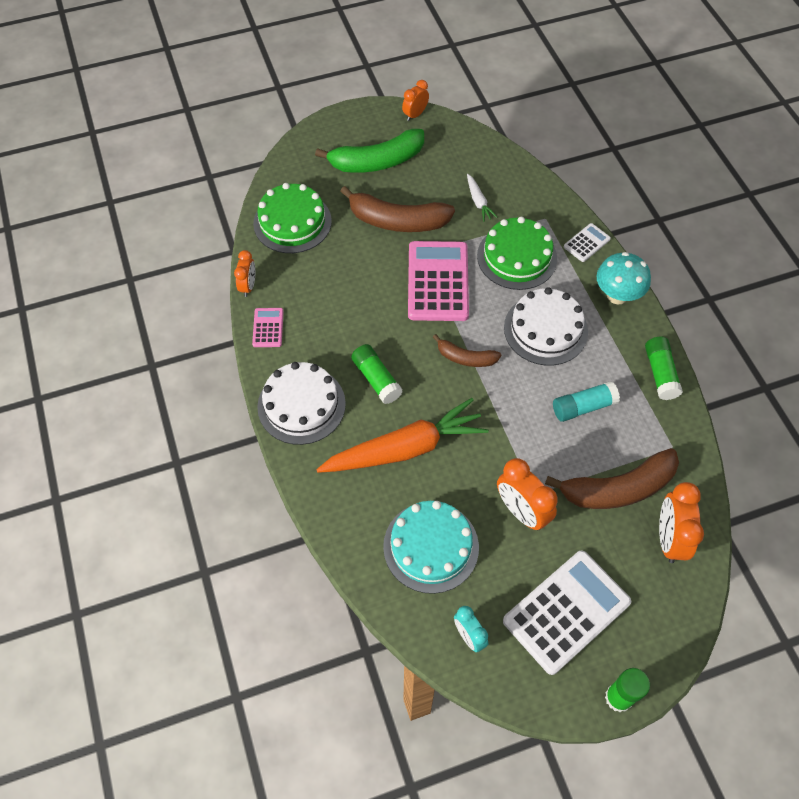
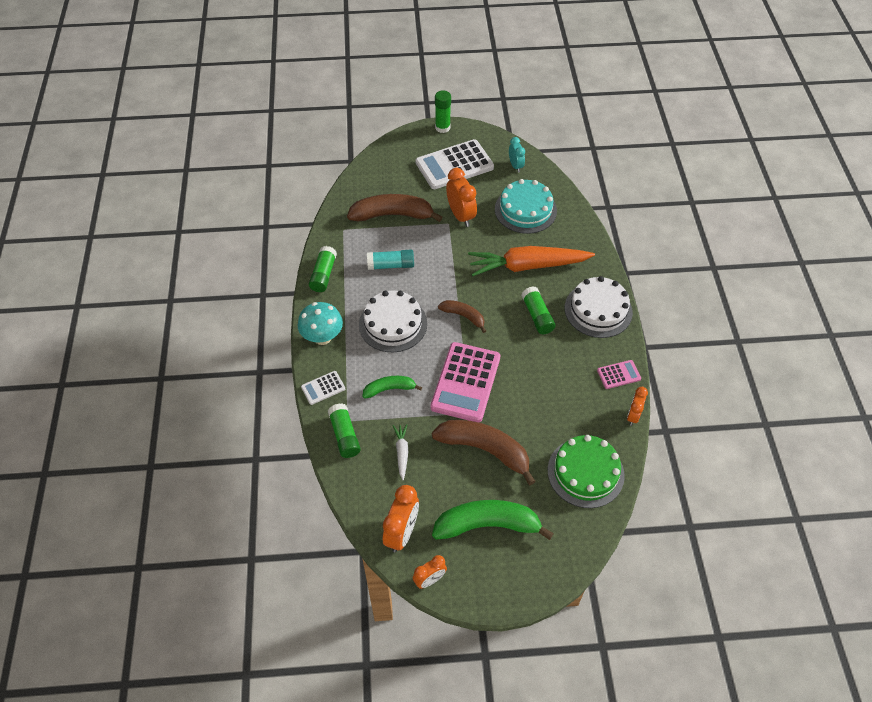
camera: 165 degrees left, 5 degrees down
(268, 328) = (618, 374): pink calculator -> pink calculator turned 120 degrees counterclockwise
(517, 257) = (389, 389): green cake -> green banana
(541, 204) = (344, 435): none -> green glue stick
(669, 538) = (375, 185): orange clock -> orange clock (402, 533)

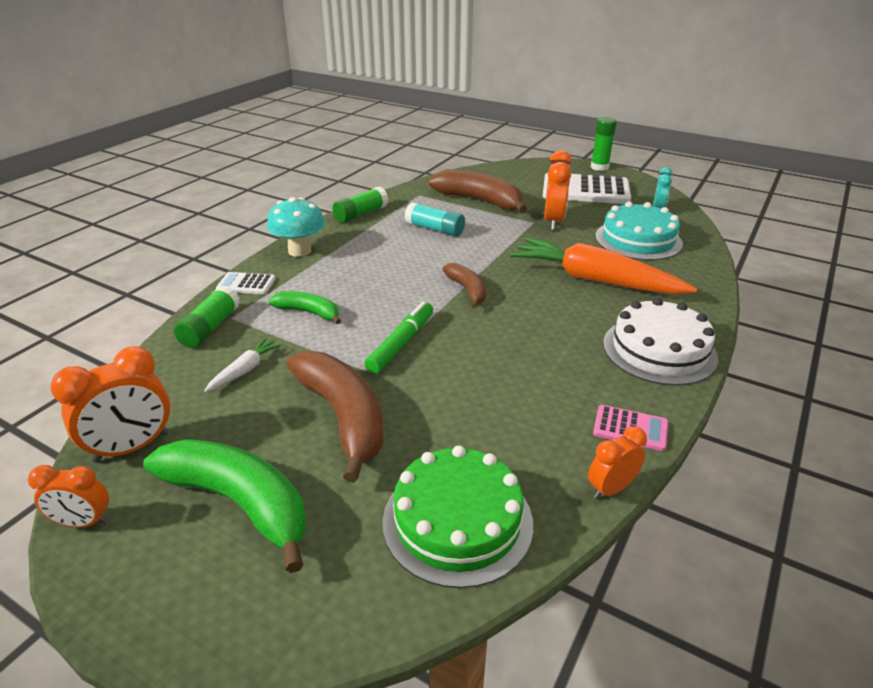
camera: 35 degrees right, 20 degrees down
(393, 324) = (381, 267): white cake -> none
(466, 382) = (401, 343): pink calculator -> green marker
(537, 316) = (562, 323): green glue stick -> none

